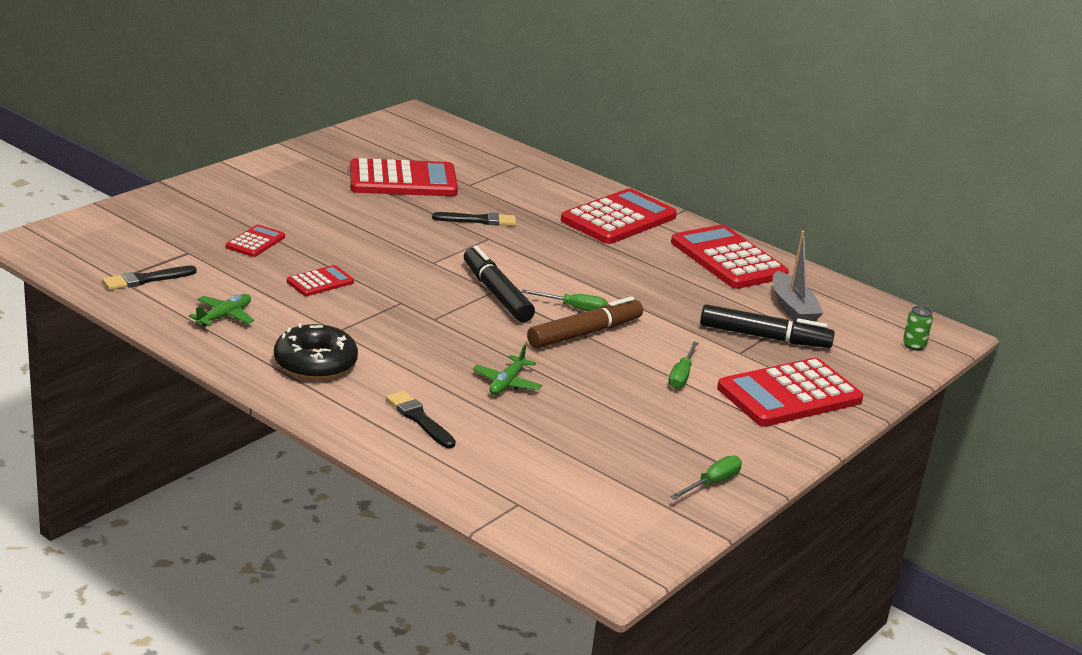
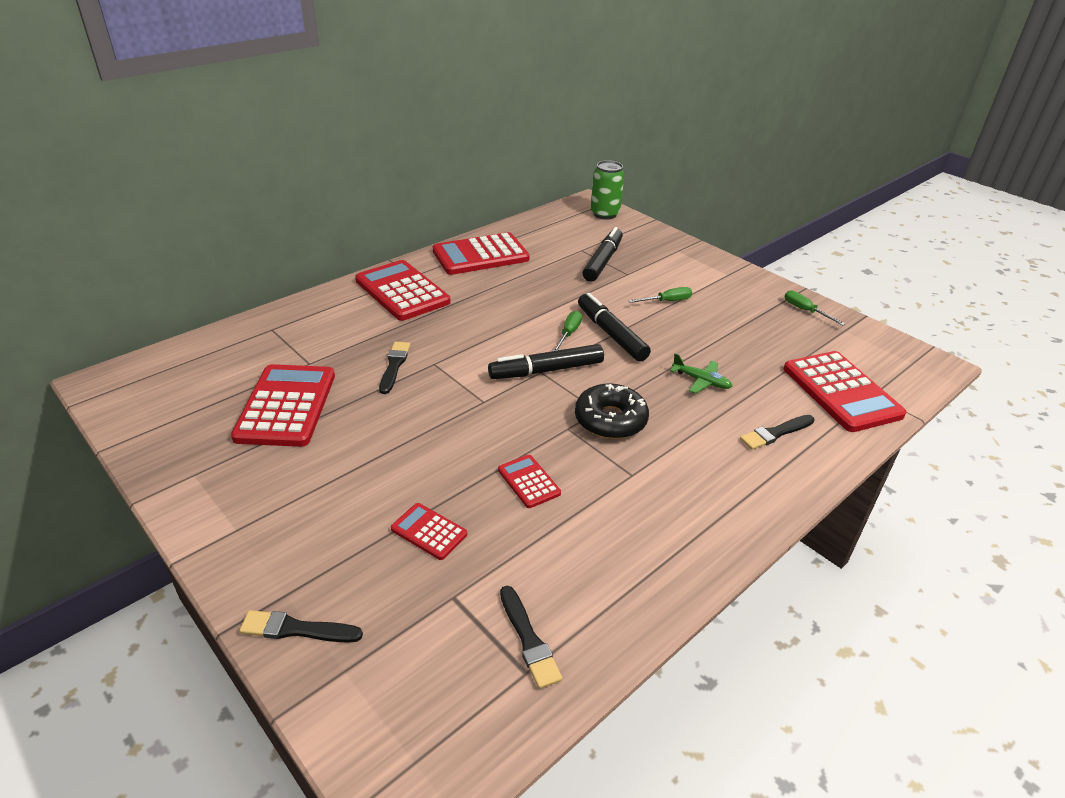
camera: 80 degrees left, 10 degrees up
(161, 202) = (296, 629): none -> black brush
(224, 316) = (614, 562): green plane -> none
(315, 363) = (699, 493): black donut -> black donut (610, 420)
(584, 333) = (611, 334): brown marker -> black marker
(681, 376) = (667, 301): green screwdriver -> green screwdriver turned 45 degrees counterclockwise
(789, 394) = (680, 265): red calculator -> red calculator (841, 392)
(792, 308) = (558, 244): grey boat -> none
(913, 346) = (604, 214): green can -> green can, size x1.94

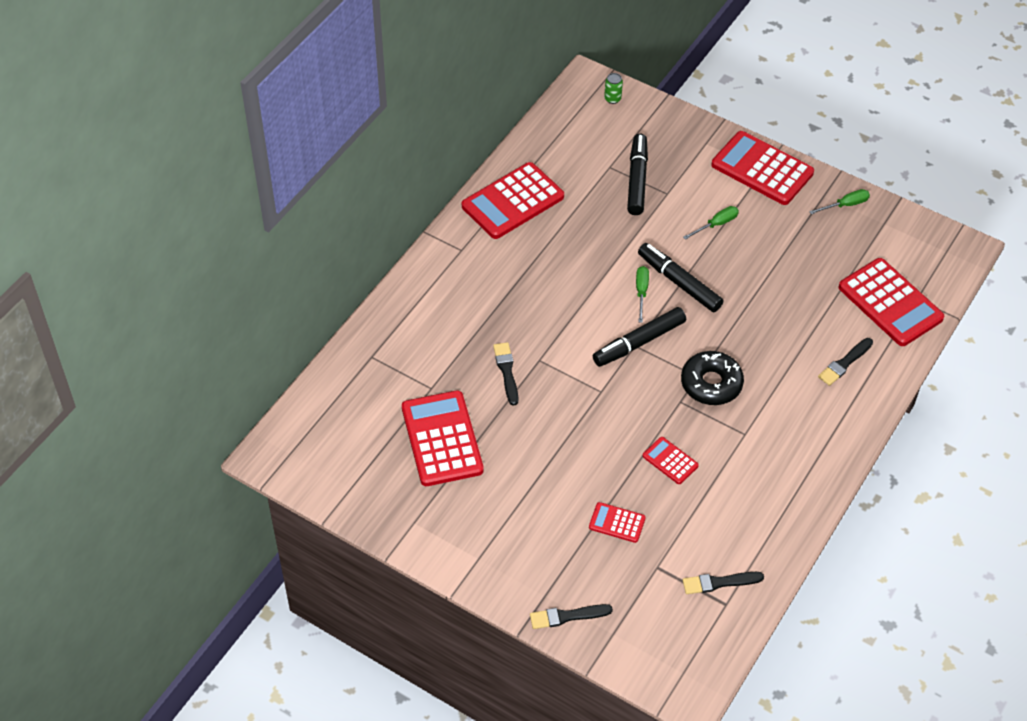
camera: 15 degrees left, 15 degrees up
(402, 291) = (463, 275): red calculator -> red calculator (762, 169)
(528, 640) = (719, 583): black brush -> black brush turned 120 degrees clockwise
(604, 214) = (612, 99): green can -> green can, size x0.52
(701, 381) = (773, 320): green plane -> none
(805, 311) = (845, 205): green screwdriver -> green screwdriver turned 120 degrees clockwise

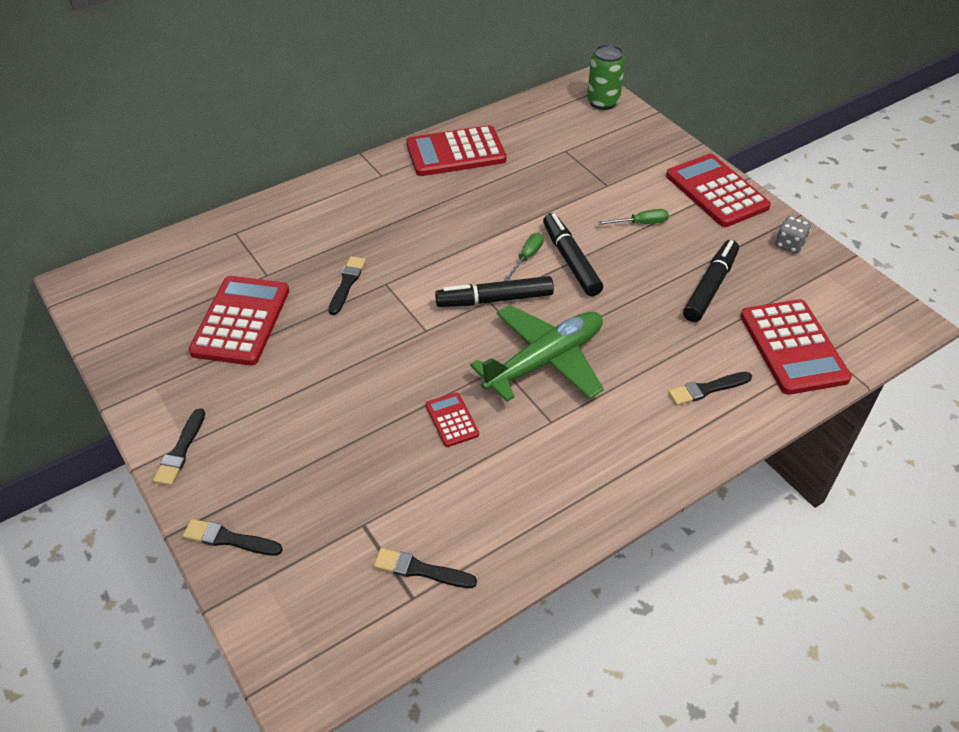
camera: 25 degrees right, 5 degrees down
(478, 566) = (180, 450): none -> black brush
(612, 99) = (603, 102): green can -> green can, size x1.94
(617, 523) = (352, 461): red calculator -> none
(637, 180) = (584, 167): black marker -> black marker (710, 287)
(711, 384) = (545, 361): black donut -> green plane
(845, 205) = (789, 244): green screwdriver -> grey dice

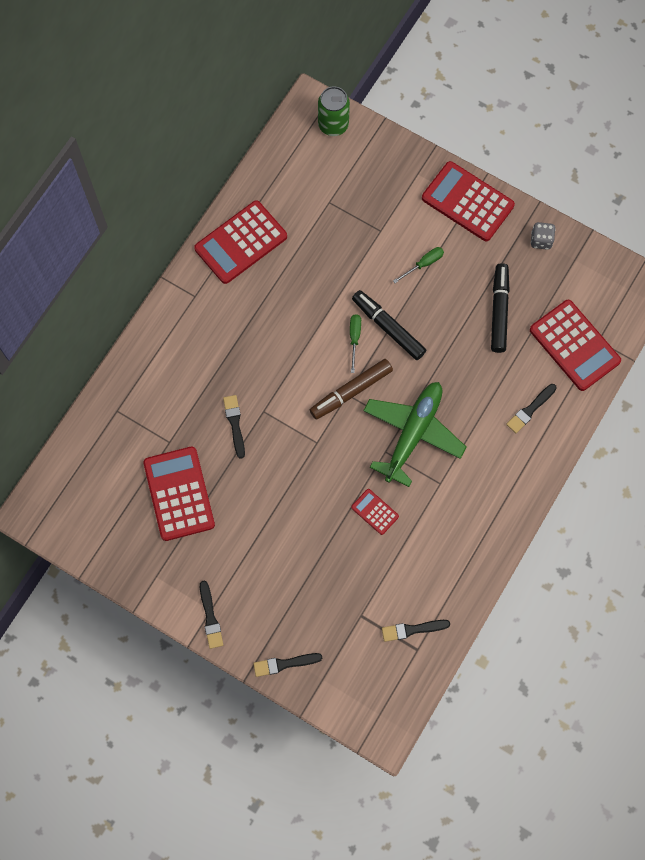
camera: 25 degrees left, 25 degrees up
(495, 299) = (351, 391): black marker -> brown marker

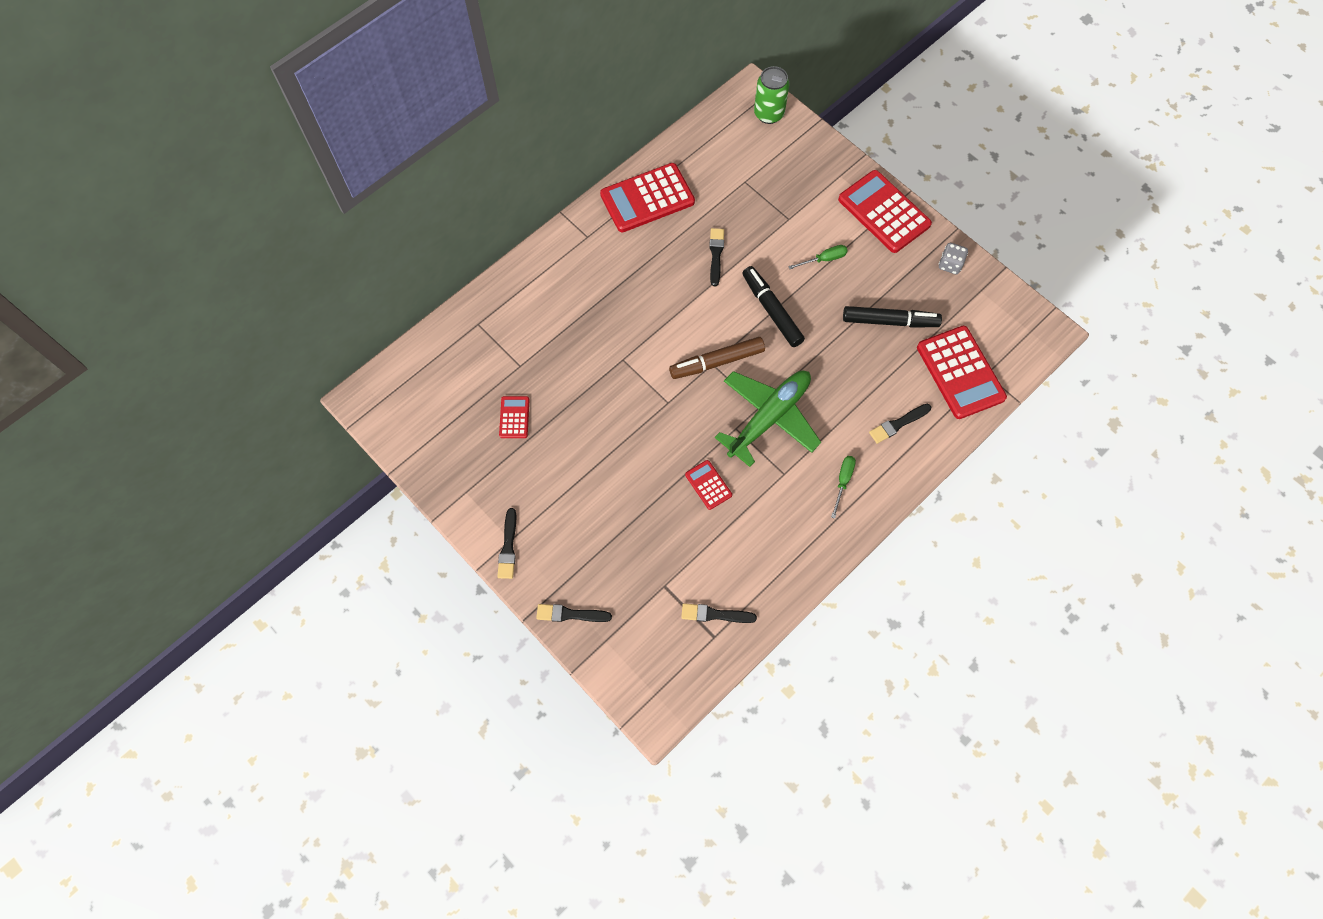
camera: 15 degrees right, 5 degrees down
(179, 494) = (514, 417): red calculator -> red calculator, size x0.49
(235, 424) = (590, 364): black brush -> black brush (716, 255)
(354, 338) = (734, 312): green screwdriver -> green screwdriver (843, 481)
(499, 311) = (889, 321): black marker -> black marker turned 75 degrees clockwise

